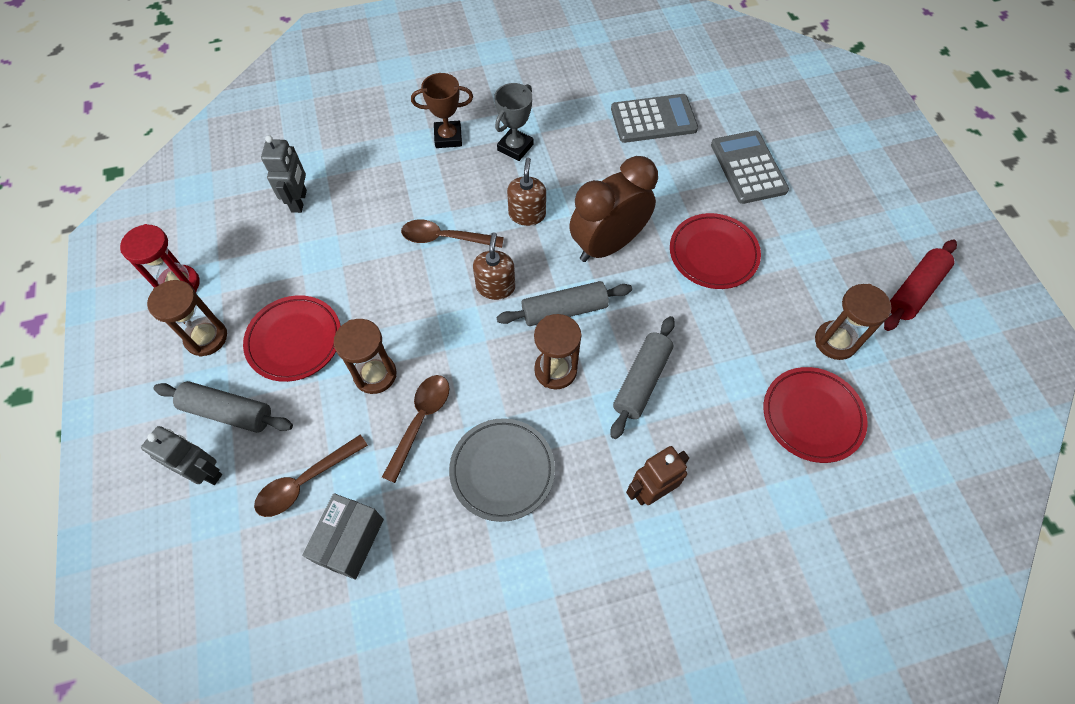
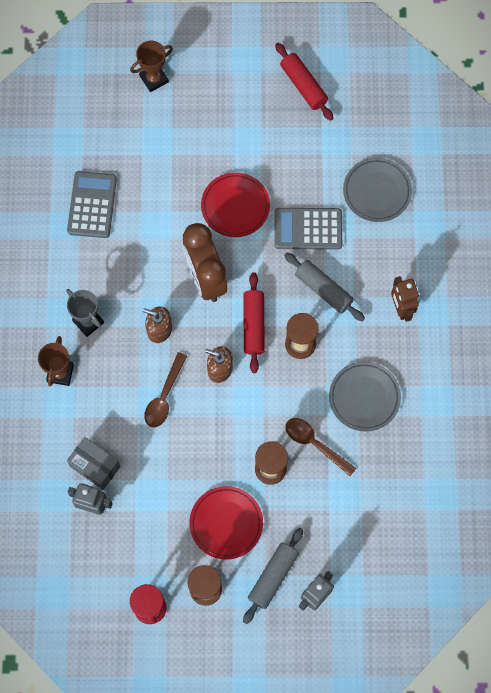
camera: 75 degrees left, 10 degrees up
(305, 482) = (339, 528): brown spoon -> none
(350, 541) = (387, 504): grey box -> grey box (95, 466)
(564, 310) = (253, 325): grey rolling pin -> red rolling pin
(748, 167) = (163, 152): grey calculator -> grey calculator (308, 229)
(812, 416) = (377, 191): red plate -> grey plate
(832, 138) = (154, 79): none -> brown trophy
(835, 341) = (328, 154): brown hourglass -> none

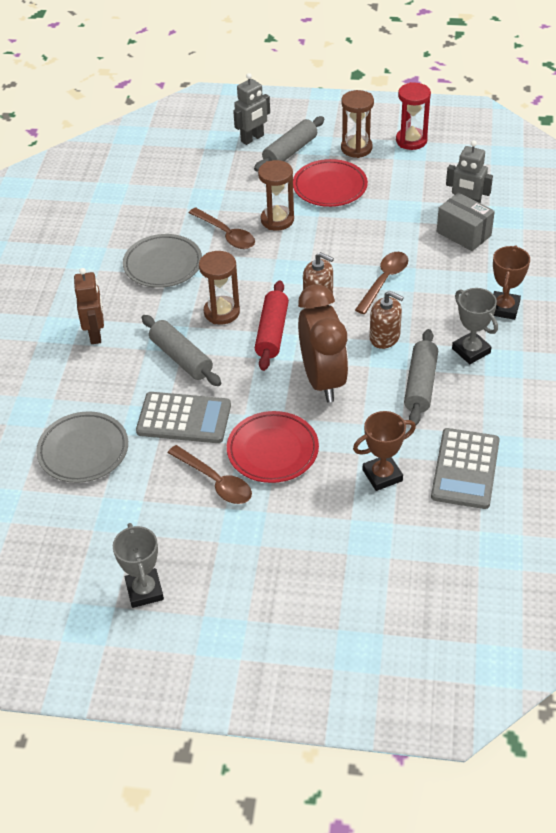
camera: 170 degrees left, 25 degrees down
(128, 281) = (420, 384): none -> grey rolling pin
(154, 79) = (368, 623): brown trophy -> brown trophy (382, 475)
(273, 175) = (215, 481): none -> brown spoon
(303, 85) = (144, 591): red rolling pin -> grey trophy

